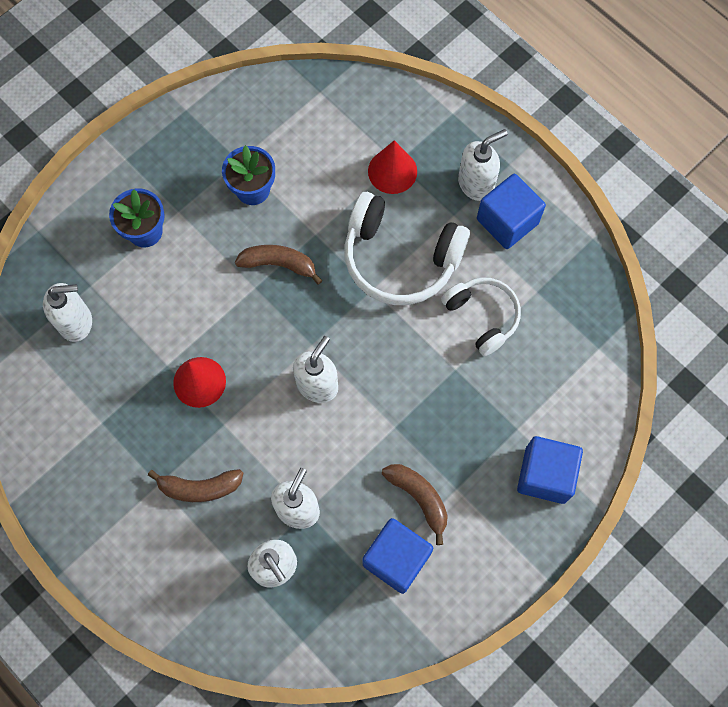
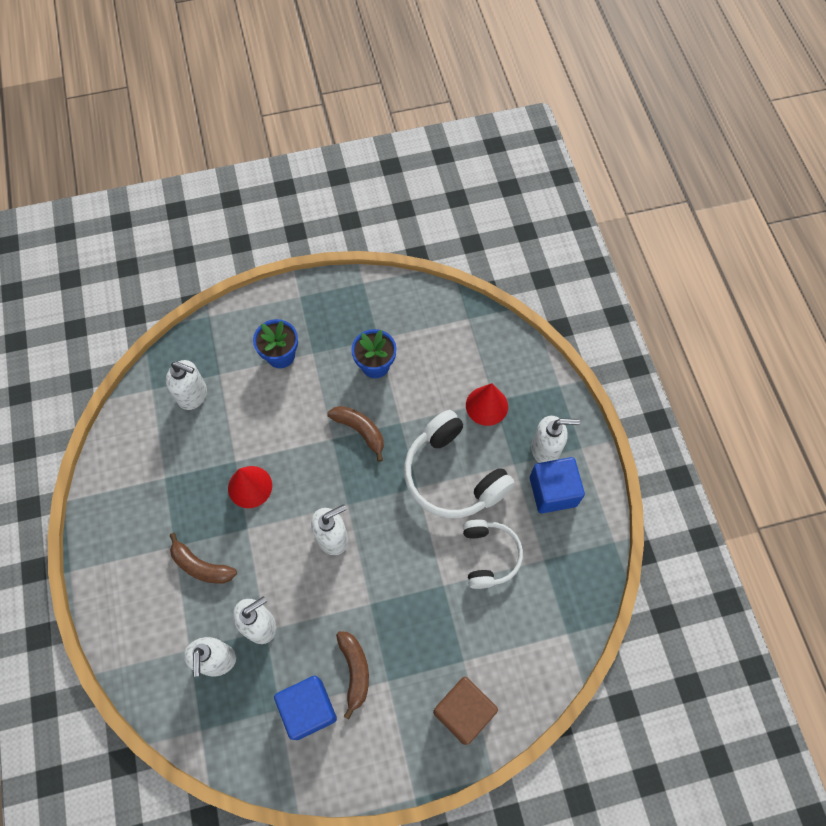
camera: 30 degrees right, 5 degrees down
(545, 475) = (463, 712): blue cube -> brown cube

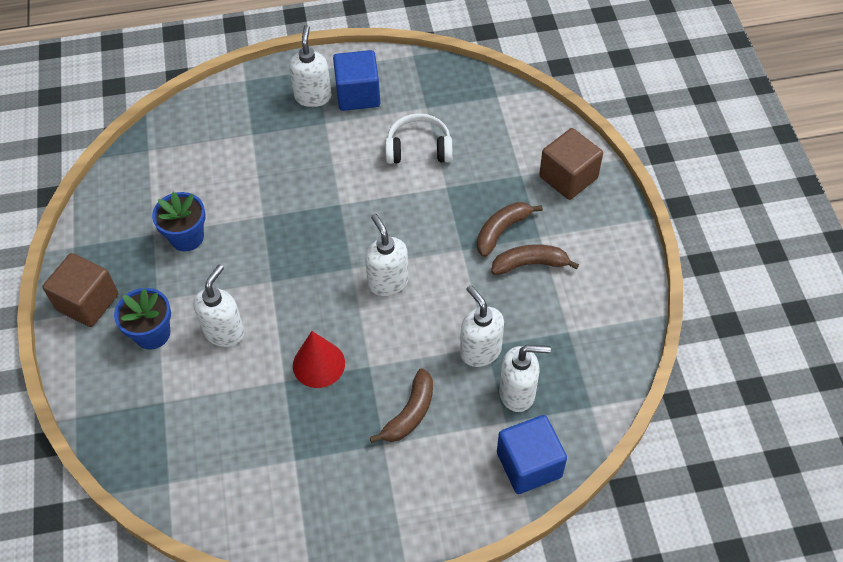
camera: 85 degrees left, 10 degrees down
(193, 395) = (187, 431): white soap dispenser -> white soap dispenser (224, 332)
(308, 709) = (567, 305): blue cube -> blue cube (529, 464)
(310, 303) = (88, 302): none -> brown cube
(360, 431) = (266, 254): brown banana -> brown banana (502, 230)
(452, 475) = (330, 173): white headphones -> none
(486, 405) = (256, 140): red cone -> none

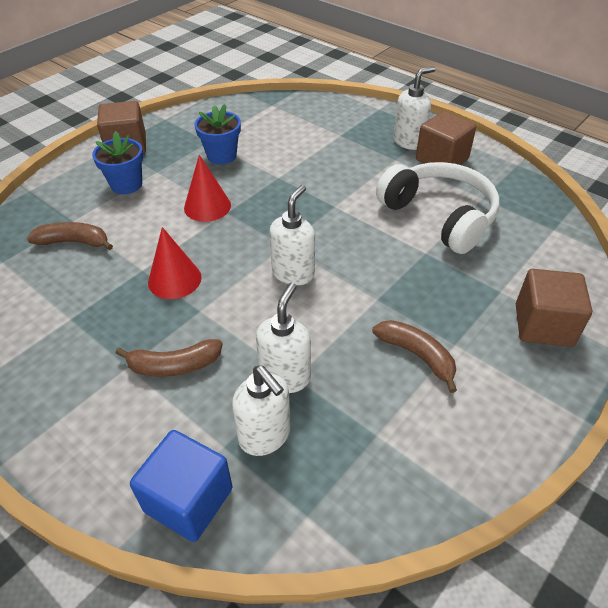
camera: 50 degrees right, 10 degrees down
(224, 332) = (159, 215): white soap dispenser -> none
(249, 290) = (207, 206): none -> red cone
(358, 94) = (441, 159): blue cube -> brown cube
(419, 148) = (440, 216): white headphones -> white headphones, size x1.60
(502, 230) = (428, 313): brown banana -> brown banana (74, 242)

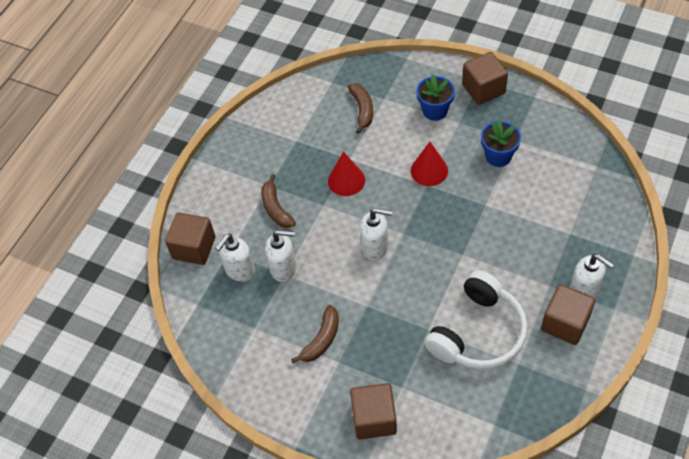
camera: 80 degrees right, 10 degrees up
(188, 500) = (194, 248): blue cube -> brown cube

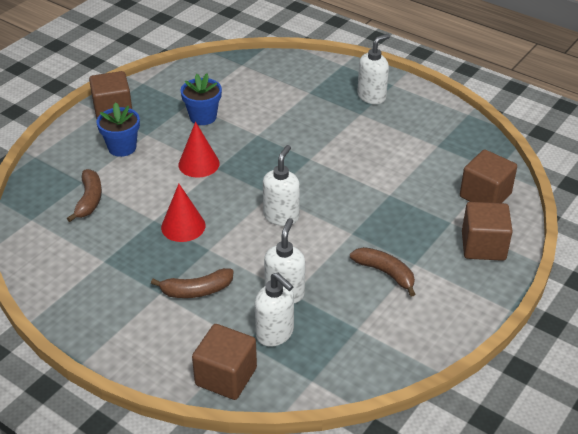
camera: 85 degrees left, 15 degrees down
(362, 110) = (89, 200): brown banana -> brown banana turned 90 degrees clockwise
(478, 333) = (401, 163): white headphones -> none
(565, 323) = (401, 112): brown cube -> brown cube (485, 195)

